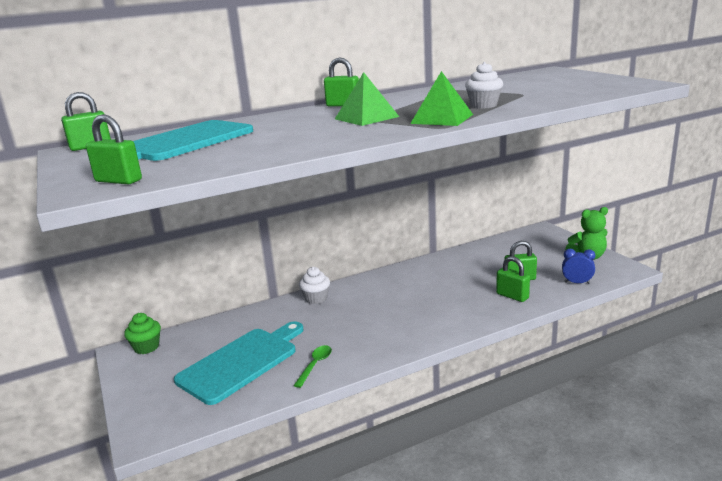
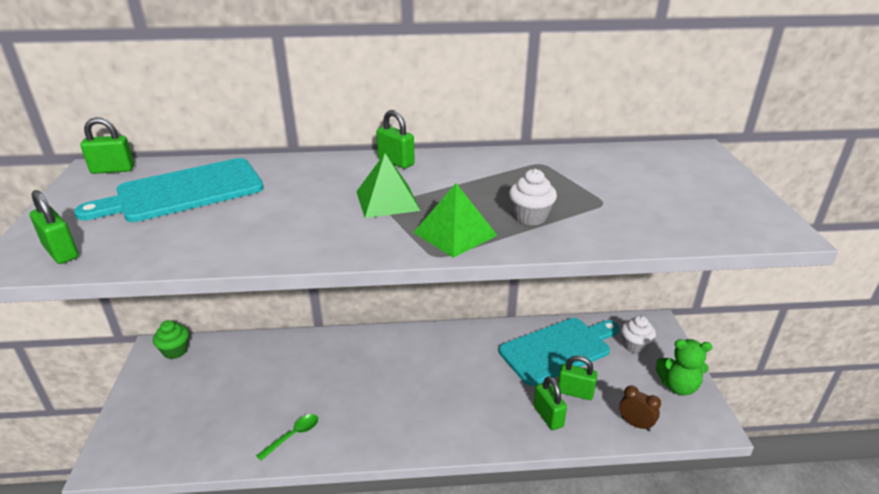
camera: 20 degrees right, 10 degrees up
(241, 362) = (235, 404): turquoise cutting board -> turquoise cutting board (558, 349)
(316, 298) = (353, 343): white cupcake -> white cupcake (635, 346)
(577, 283) = (635, 424): blue clock -> brown clock

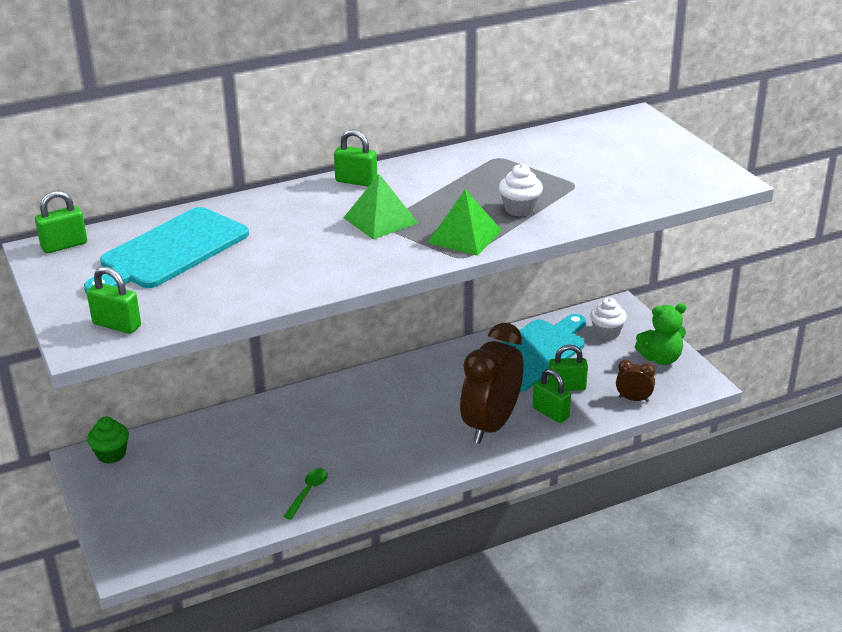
camera: 20 degrees left, 0 degrees up
(487, 413) = (491, 425): none -> brown clock

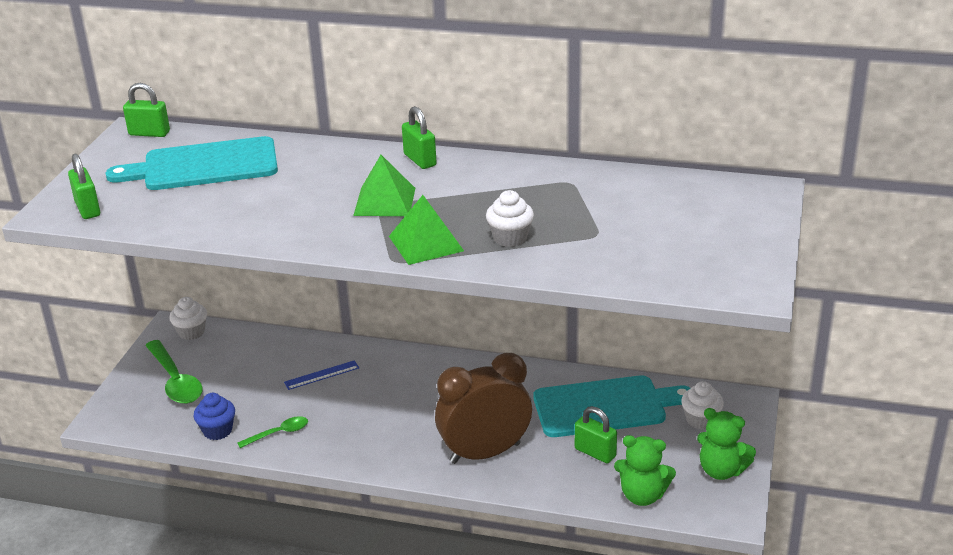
camera: 40 degrees right, 0 degrees up
(111, 454) = (191, 332): green cupcake -> white cupcake
(153, 499) = (175, 381): none -> green spoon
(250, 517) = (217, 431): none -> blue cupcake
(283, 432) = (322, 375): none -> blue ruler
(550, 413) = (549, 469): green padlock -> none
(633, 399) = (642, 495): brown clock -> green teddy bear

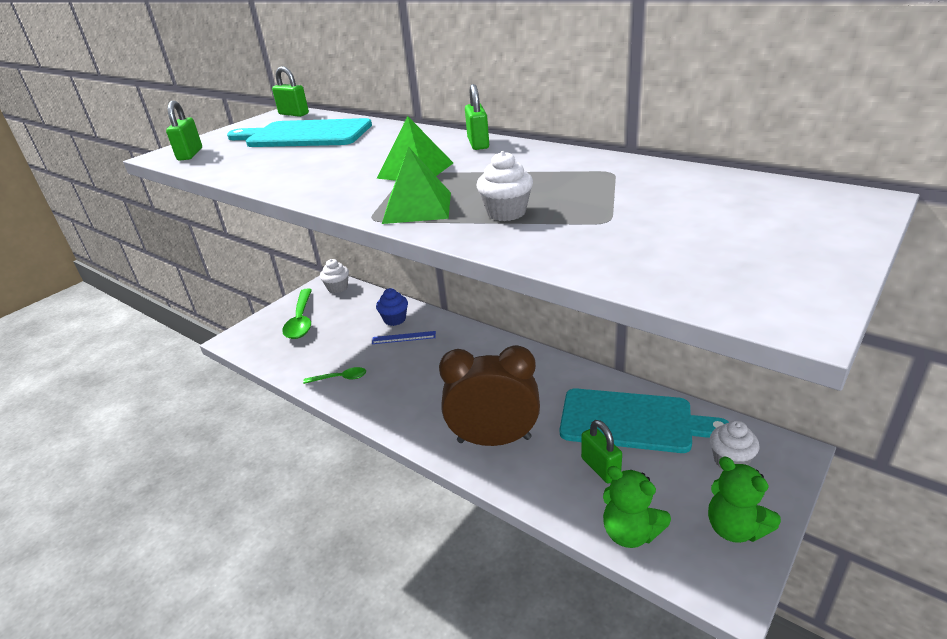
camera: 25 degrees right, 0 degrees up
(217, 431) = (299, 365): blue cupcake -> blue cupcake (395, 319)

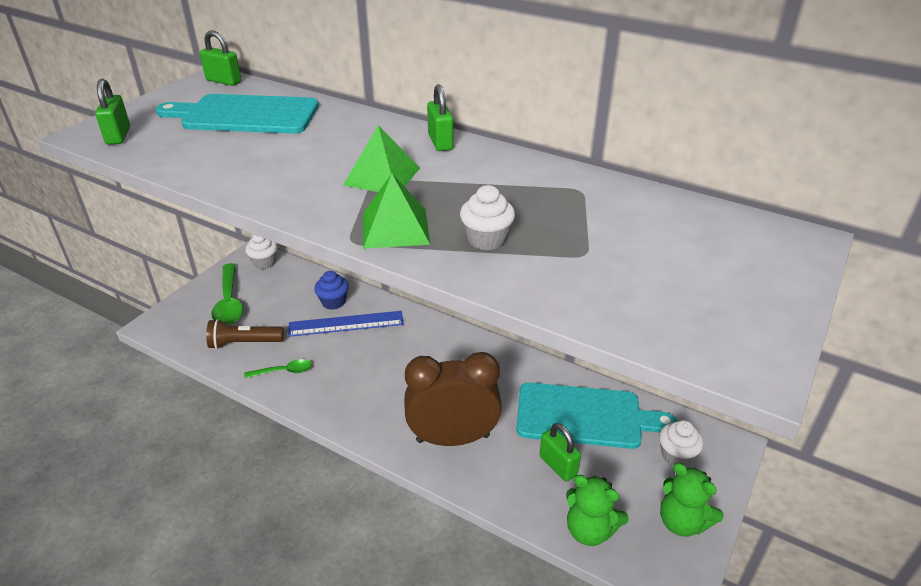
camera: 10 degrees left, 5 degrees up
(308, 354) = (244, 343): none -> brown flashlight
(403, 338) = (346, 324): blue ruler -> blue ruler, size x1.69

